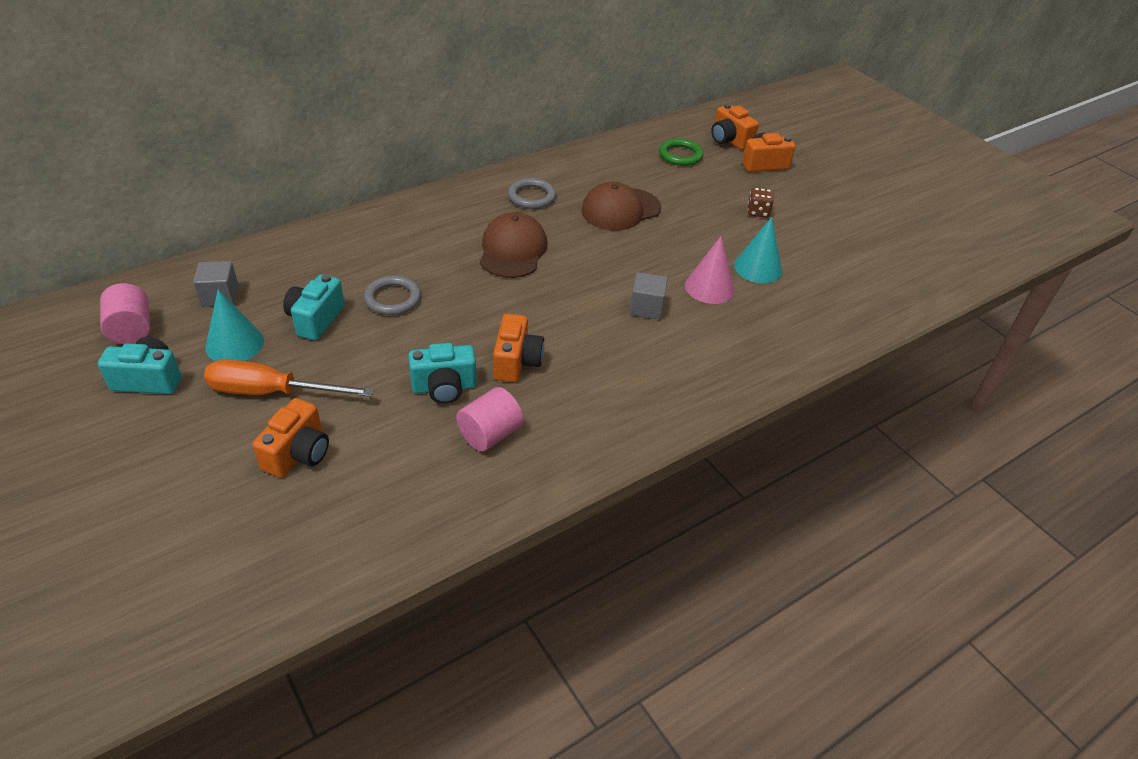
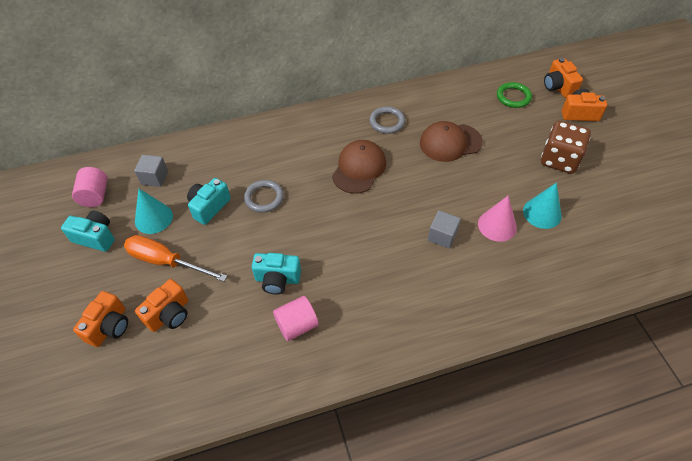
camera: 20 degrees right, 10 degrees up
(516, 362) = (333, 267): orange camera -> orange camera (109, 326)
(758, 212) = (559, 160): brown dice -> brown dice, size x2.03

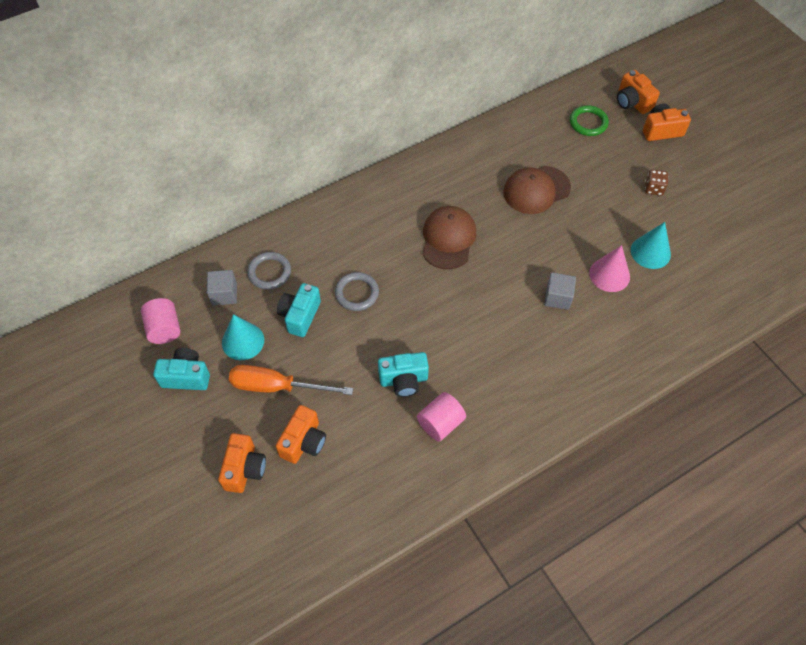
camera: 15 degrees left, 5 degrees up
(387, 122) = (461, 177): grey ring -> grey ring (269, 272)
(559, 160) = (653, 188): brown dice -> brown dice, size x0.49

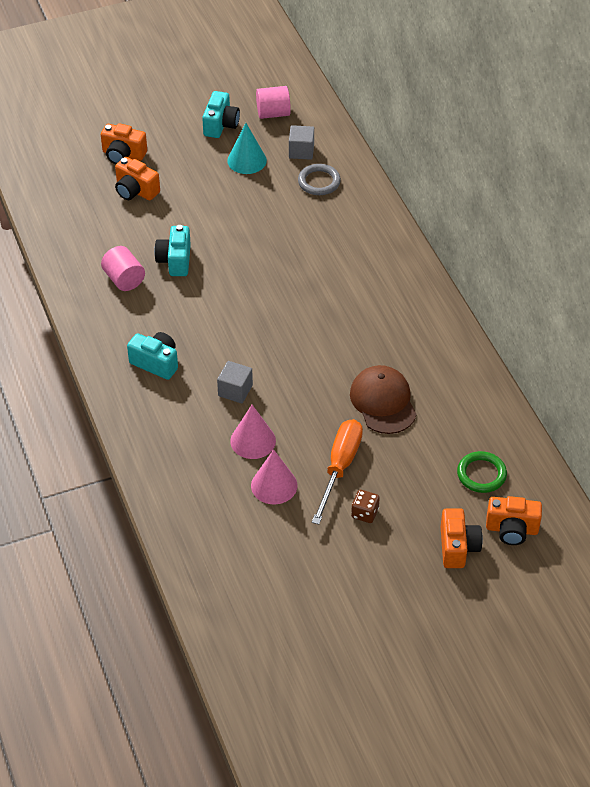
camera: 100 degrees right, 10 degrees down
(277, 386) = (194, 178): orange screwdriver -> orange screwdriver (340, 467)
(300, 316) = (264, 198): turquoise camera -> turquoise camera (156, 363)
(357, 293) = (279, 239): grey ring -> none
(448, 239) = (330, 316): brown cap -> none
(632, 102) = (512, 529): orange camera -> orange camera turned 150 degrees counterclockwise
(650, 252) = (274, 485): turquoise cone -> pink cone

